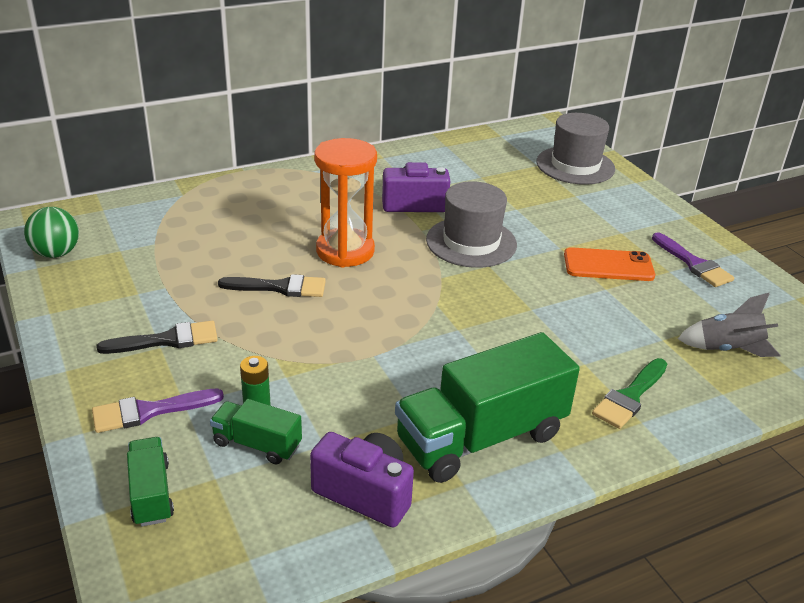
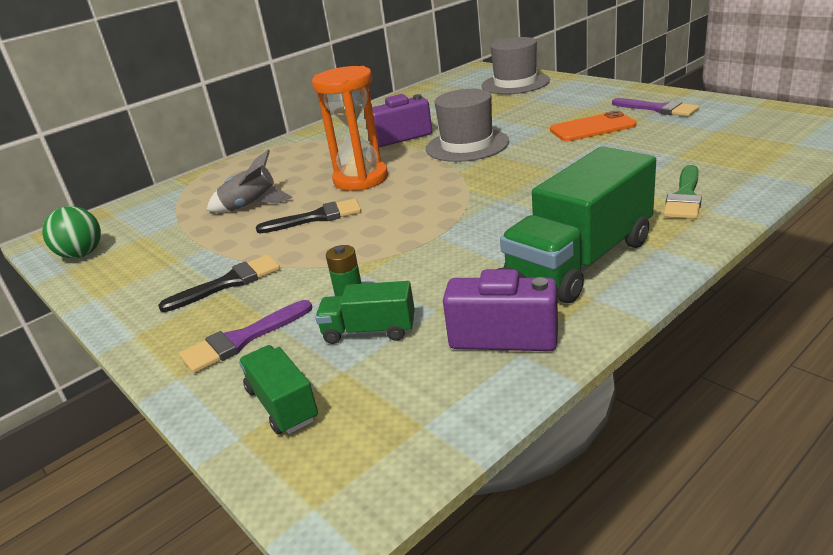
camera: 10 degrees left, 5 degrees down
(727, 349) = (734, 147): grey rocket -> grey rocket (251, 206)

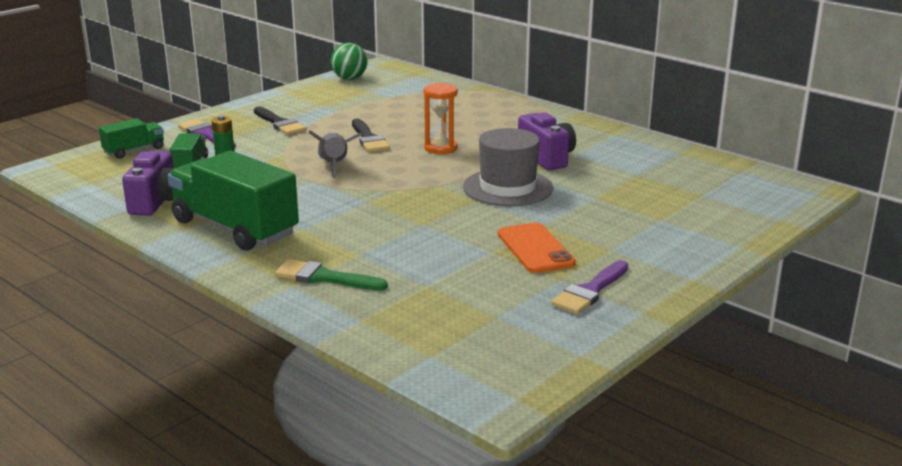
camera: 80 degrees right, 5 degrees down
(251, 206) = (404, 116): grey rocket -> grey rocket (334, 166)
(361, 179) = (440, 148): orange hourglass -> orange hourglass, size x0.64
(515, 83) = (730, 212): grey hat -> none

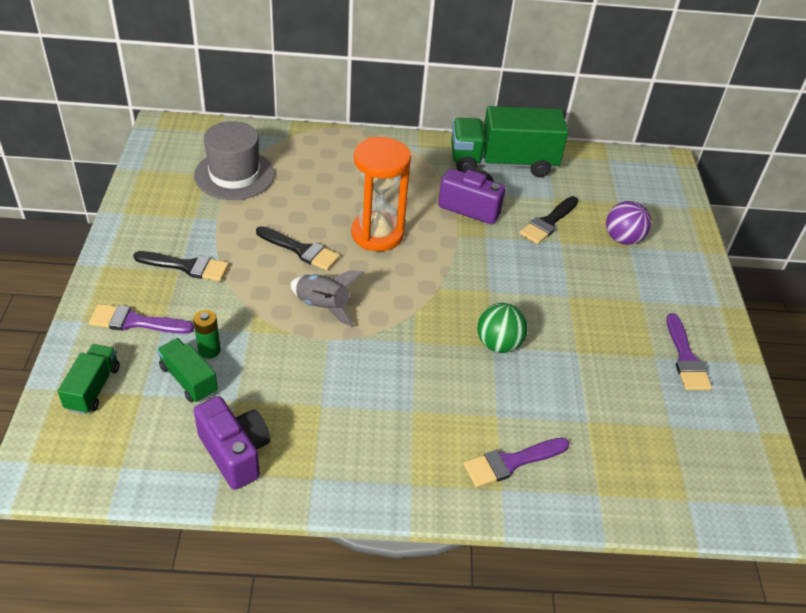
camera: 45 degrees left, 20 degrees up
(235, 228) = (356, 445): green truck -> green truck (502, 163)
(324, 277) = (511, 462): green brush -> purple brush
(349, 79) = (161, 162): green ball -> green ball (498, 344)
(440, 148) = (377, 234): orange hourglass -> orange hourglass, size x1.56
(508, 187) = (491, 262): grey hat -> grey hat (234, 175)
(535, 249) = (599, 330): orange phone -> none
(604, 185) = (548, 222): none -> black brush
(663, 214) = (622, 239): none -> purple ball

